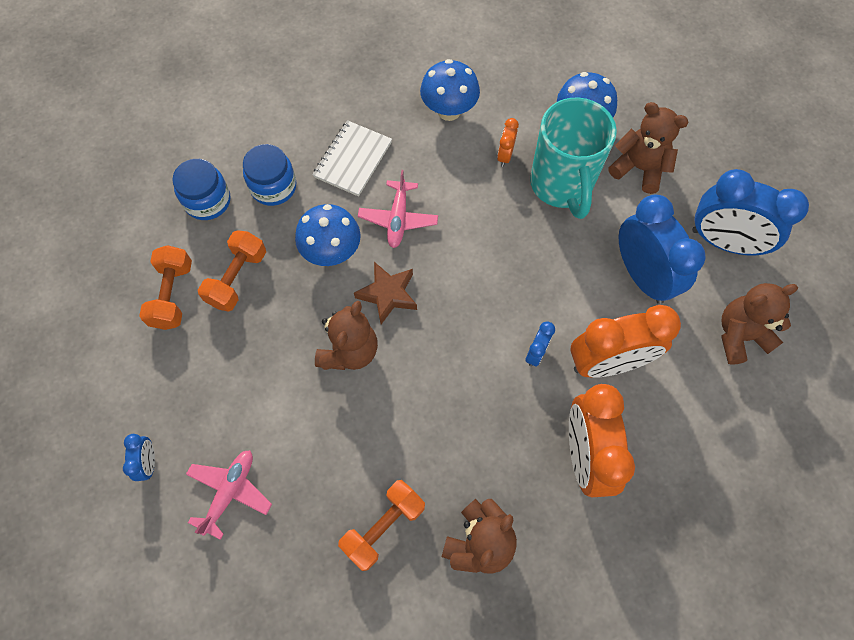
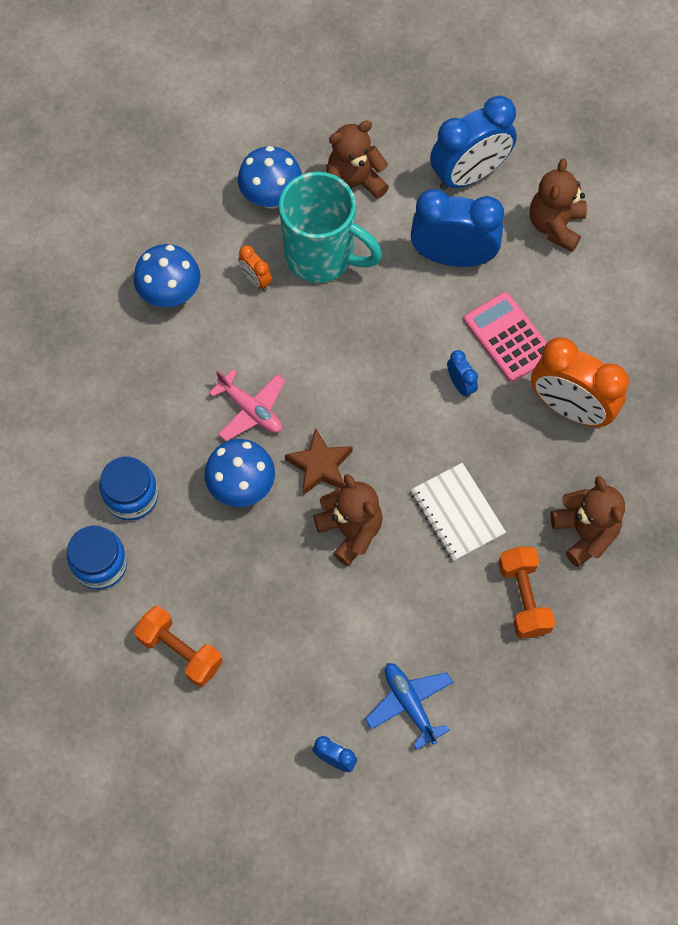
camera: 55 degrees left, 0 degrees up
(230, 492) = (409, 704): pink plane -> blue plane
(237, 278) = (206, 584): orange dumbbell -> none
(353, 160) = (157, 409): white notebook -> white notebook (457, 513)
(607, 363) = (508, 337): orange clock -> pink calculator

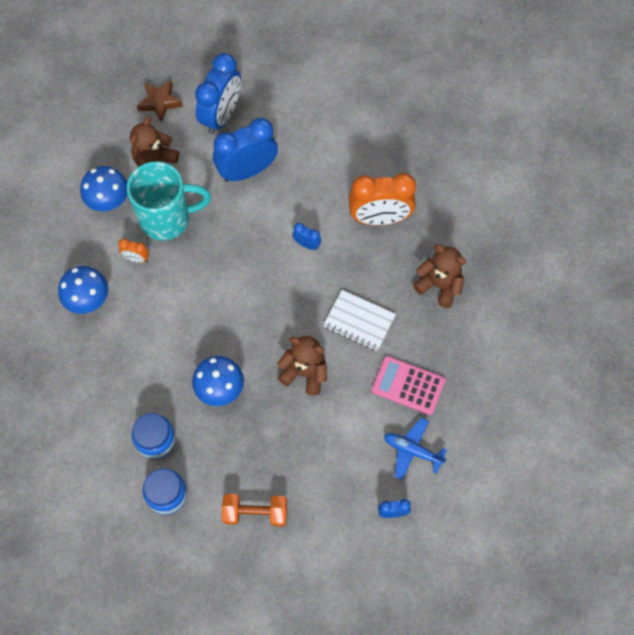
camera: 35 degrees left, 0 degrees up
(251, 410) = (191, 339): pink plane -> none
(320, 466) = (258, 346): brown star -> brown star (160, 102)
(508, 337) = (314, 199): pink calculator -> pink calculator (408, 385)
(523, 598) = (432, 345): orange dumbbell -> none
(555, 225) = (294, 116): brown teddy bear -> none

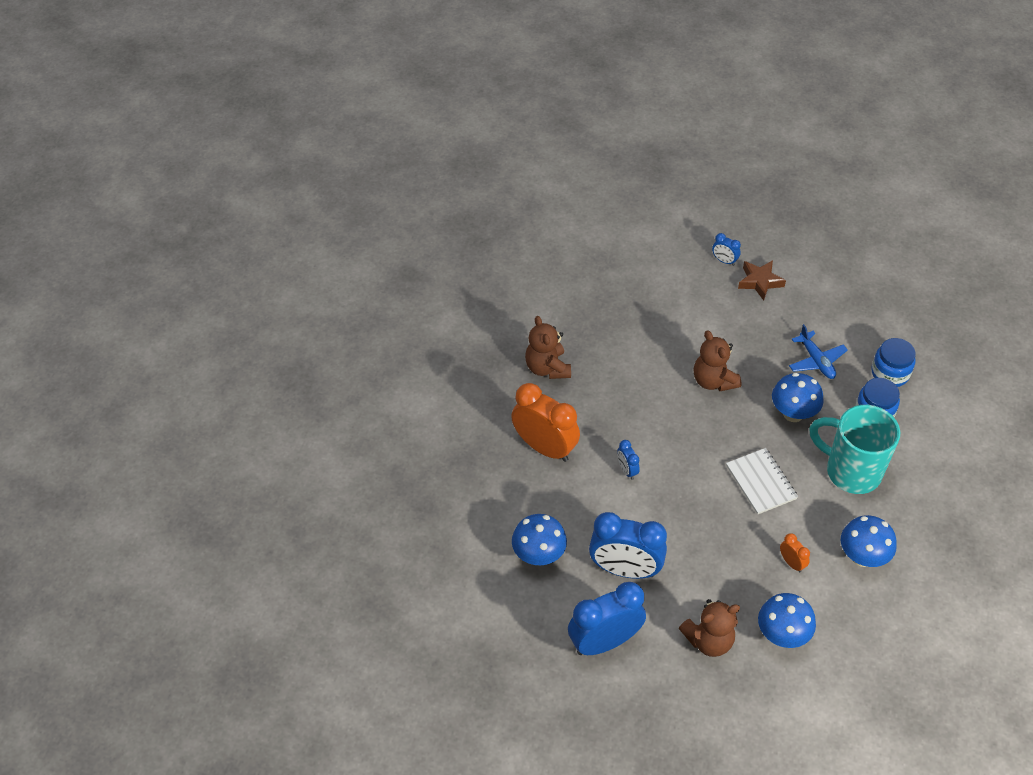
camera: 140 degrees left, 15 degrees down
(160, 102) = (655, 703): brown star -> brown star (760, 282)
(167, 219) = (736, 578): turquoise mug -> turquoise mug (850, 471)
(255, 513) = (828, 321): orange dumbbell -> none
(312, 139) = (538, 555): none -> blue mushroom
(359, 321) = (636, 386): white notebook -> white notebook (761, 482)
(408, 385) = (640, 322): pink calculator -> none
(412, 450) = (676, 284): blue plane -> blue plane (816, 361)

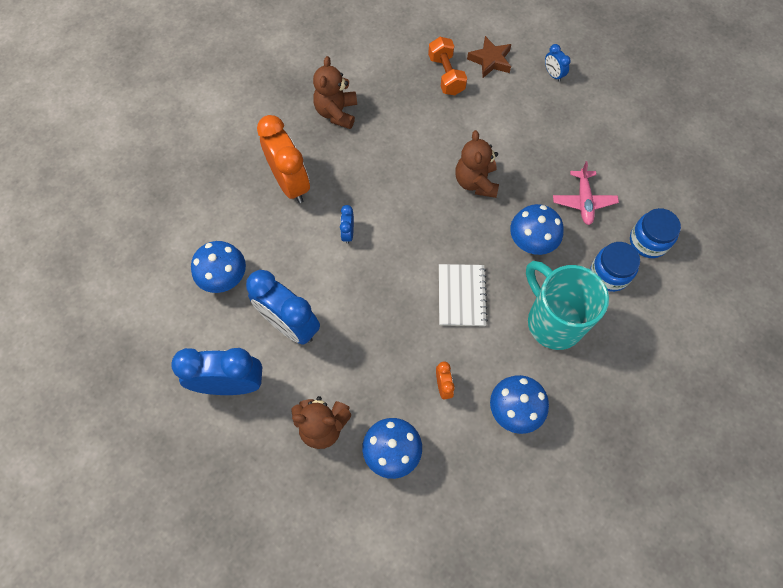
camera: 25 degrees right, 15 degrees up
(628, 296) = (446, 75): none -> orange dumbbell
(760, 282) = (574, 106): brown star -> brown star (490, 60)
(816, 361) = (583, 201): blue plane -> pink plane

